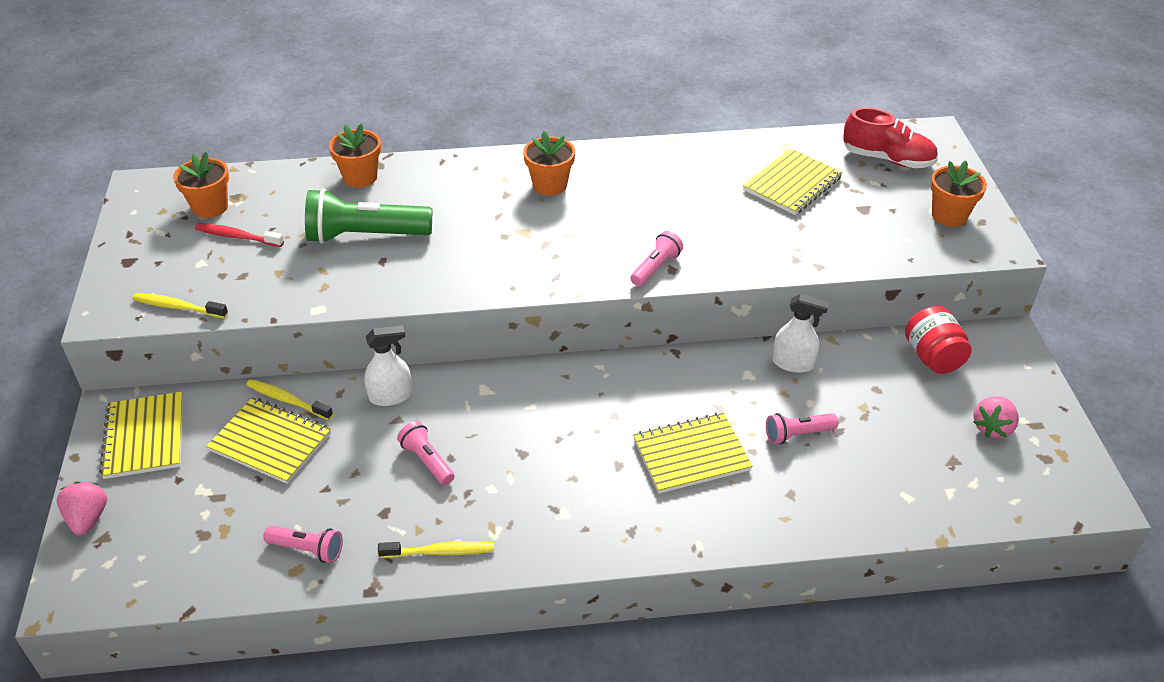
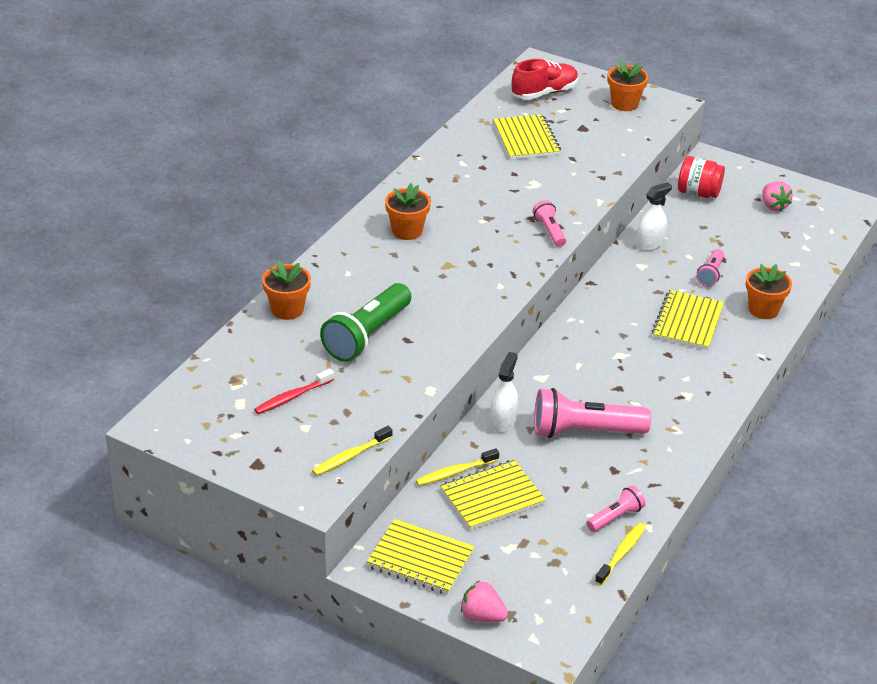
camera: 55 degrees left, 5 degrees down
(210, 207) = (233, 397): orange flower pot -> orange flower pot (763, 310)
(427, 461) = (584, 431): pink flashlight -> pink flashlight, size x1.92
(440, 552) = (672, 459): yellow toothbrush -> yellow toothbrush (621, 554)

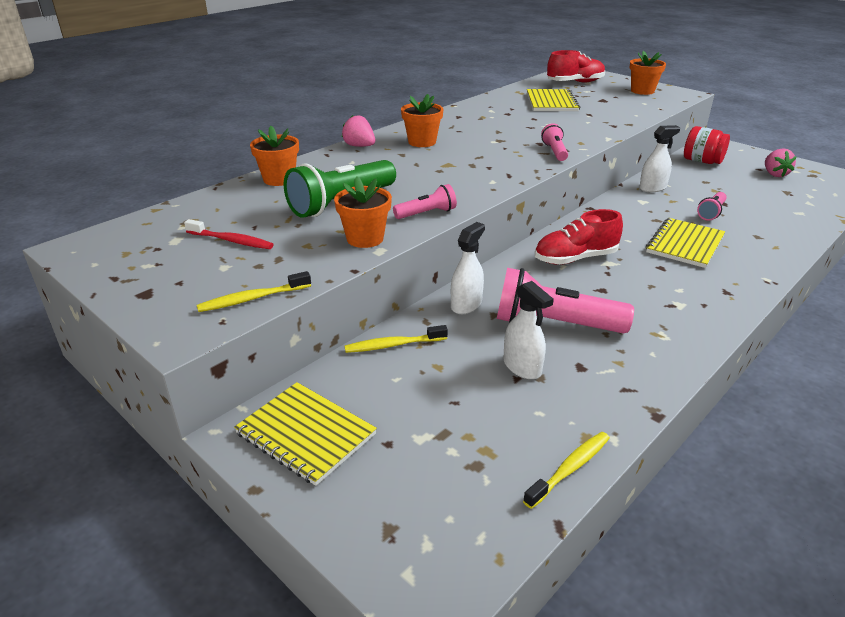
camera: 15 degrees right, 5 degrees down
(292, 397) = (231, 241): red toothbrush -> red toothbrush turned 135 degrees counterclockwise
(482, 616) = (348, 525): pink strawberry -> pink strawberry (359, 146)
(492, 497) = (424, 375): yellow notebook -> none
(567, 477) = (522, 367): none -> white spray bottle
(588, 354) = (575, 258): none -> red shoe
(615, 517) = (571, 420): pink flashlight -> pink flashlight (427, 213)
(763, 310) = (767, 243): orange flower pot -> orange flower pot (365, 238)

